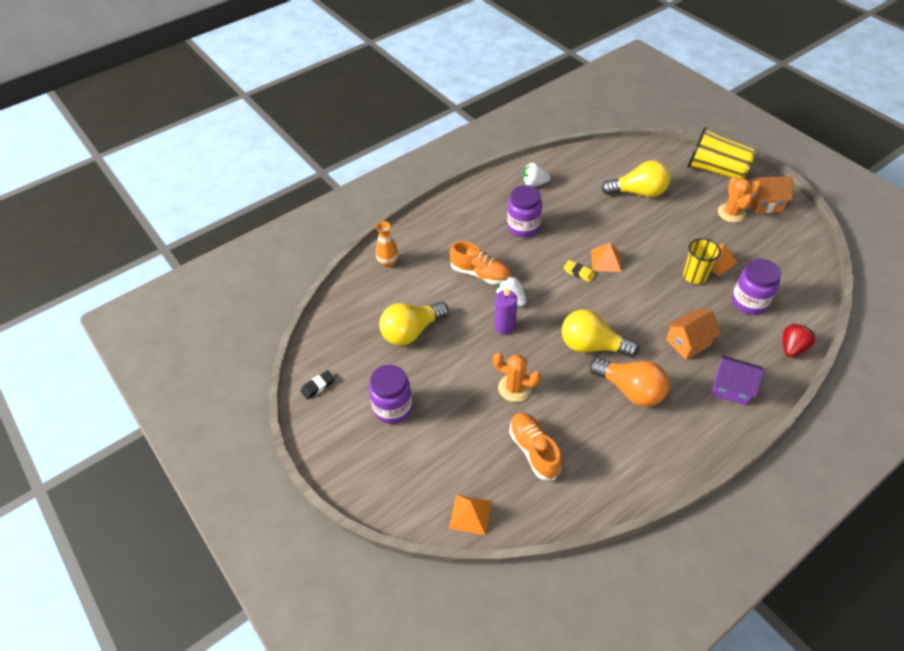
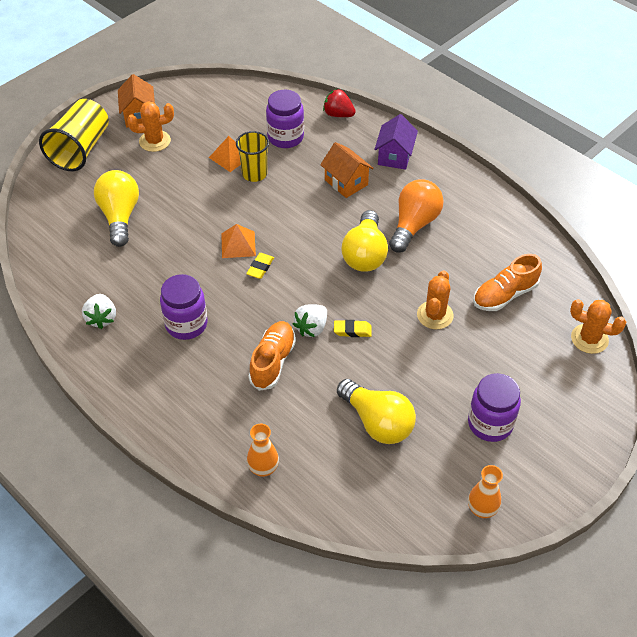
camera: 100 degrees left, 0 degrees up
(318, 386) = (482, 509): black eraser -> orange vase
(470, 514) = (589, 339): orange pyramid -> orange cactus
(504, 326) = (352, 330): purple candle -> yellow eraser

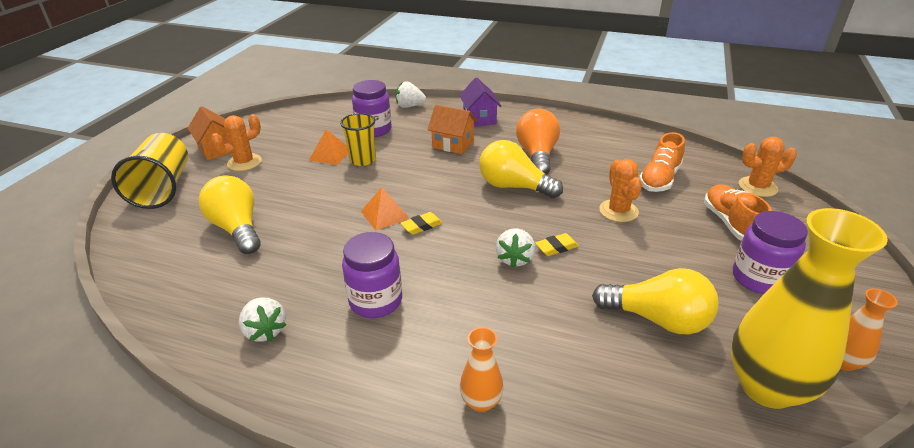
camera: 25 degrees left, 15 degrees down
(260, 268) = (422, 226): yellow eraser -> yellow eraser turned 60 degrees clockwise
(263, 468) = (582, 423): orange vase -> orange vase (481, 402)
(272, 362) = (500, 303): orange shoe -> orange shoe (731, 223)
(338, 114) = (409, 106): red strawberry -> white strawberry
(365, 254) = (514, 187): yellow light bulb -> yellow light bulb turned 135 degrees clockwise
(407, 501) = (767, 387): none -> yellow vase

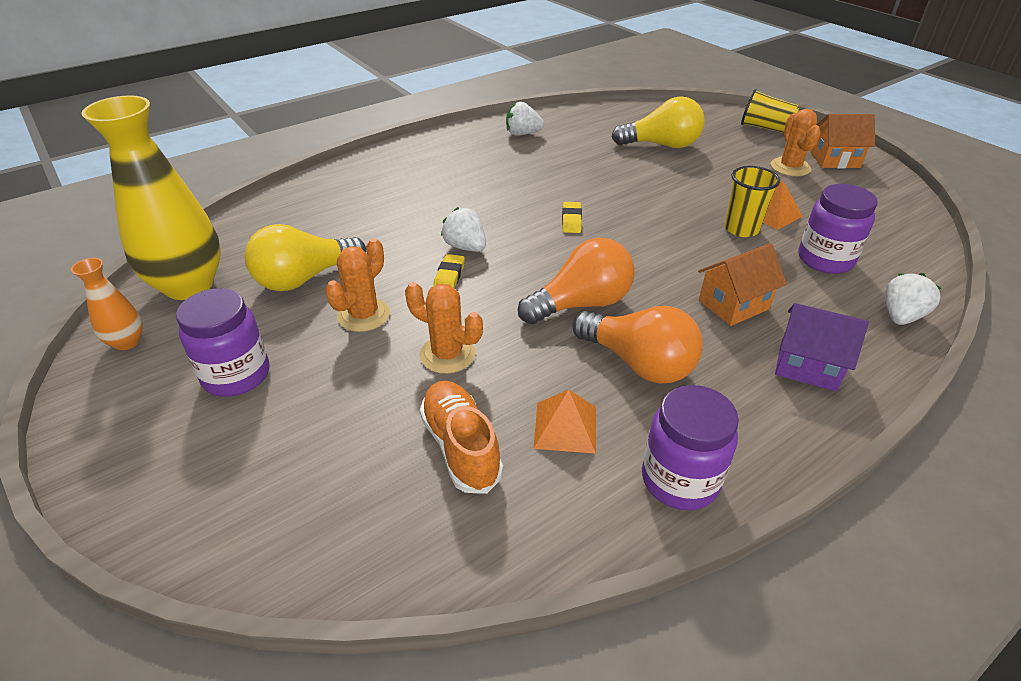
camera: 125 degrees right, 5 degrees up
(163, 188) = (765, 128): yellow cup -> yellow cup, size x0.64
(376, 301) = (500, 173): purple jar -> purple jar (680, 480)
(385, 214) = (612, 209): orange pyramid -> orange pyramid (565, 427)
(481, 402) = (365, 178): orange vase -> none
(514, 187) = (581, 304): yellow light bulb -> orange light bulb
(731, 223) = (310, 434): orange shoe -> none
(757, 187) = (316, 552): orange cactus -> orange cactus (364, 315)

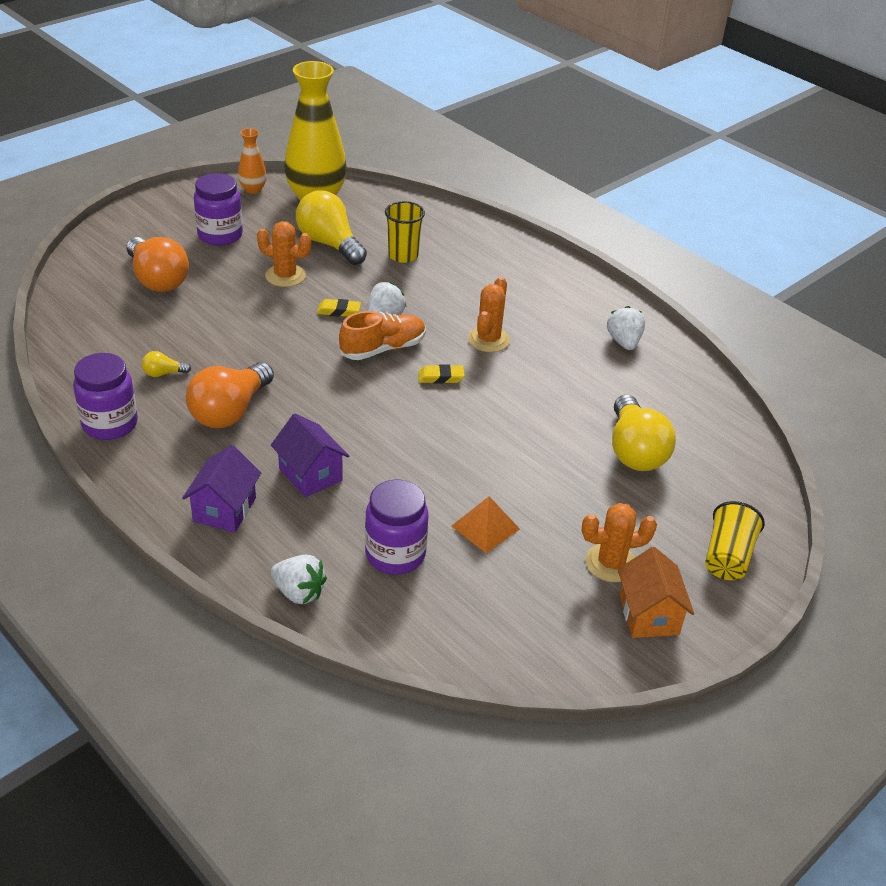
camera: 80 degrees right, 0 degrees up
(447, 354) = (240, 317): orange cactus -> orange cactus (488, 339)
(461, 447) = (149, 329): orange shoe -> orange shoe (383, 349)
(565, 427) = (163, 373): orange pyramid -> yellow light bulb
(581, 304) = (306, 382): orange light bulb -> orange light bulb (157, 279)
(733, 305) = (310, 474): orange house -> purple house
(741, 229) = (447, 497): yellow cup -> yellow cup (403, 255)

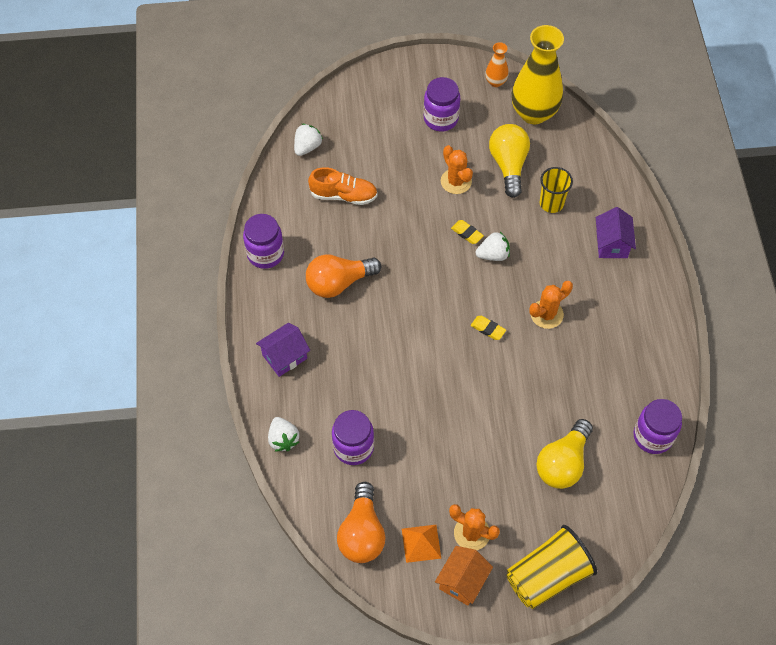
camera: 40 degrees right, 20 degrees up
(157, 279) = (372, 142): orange light bulb -> orange light bulb (362, 533)
(163, 373) = (321, 229): yellow light bulb -> none
(310, 474) = (349, 360): purple house -> purple house (612, 244)
(383, 349) = (470, 283): orange shoe -> orange shoe (343, 195)
(485, 527) = (419, 461): orange pyramid -> orange pyramid (421, 543)
(624, 342) = (641, 369): white strawberry -> white strawberry (307, 147)
(692, 387) = (652, 436): none -> purple jar
(727, 557) = (547, 576): yellow cup -> yellow cup, size x1.55

